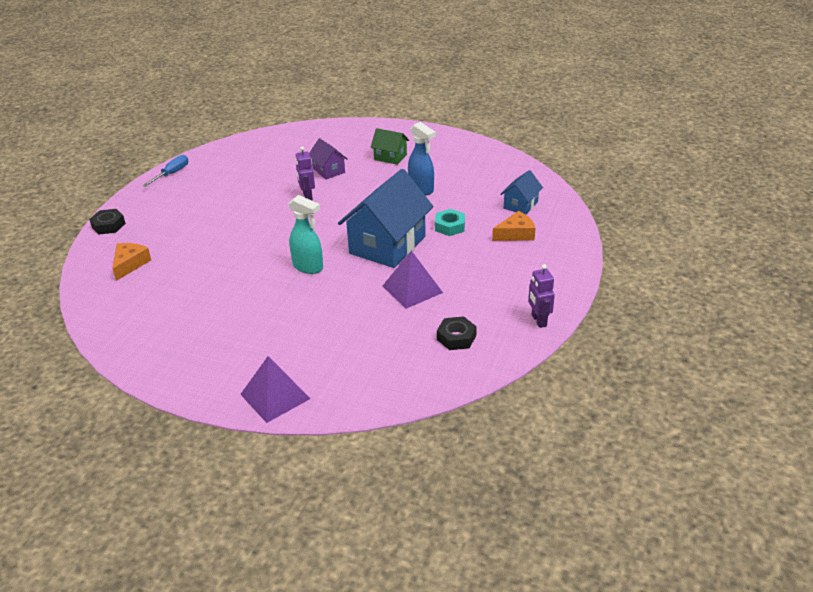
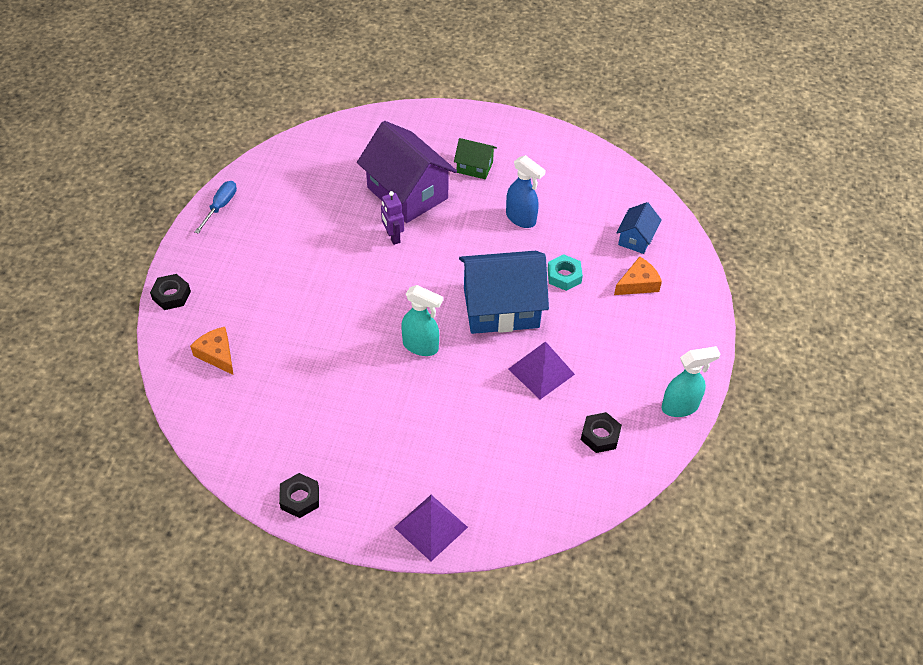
camera: 10 degrees left, 15 degrees up
(130, 264) = (217, 354): orange cheese -> orange cheese turned 45 degrees counterclockwise
(161, 367) = (300, 498): none -> black nut
(329, 170) = (407, 193): purple house -> purple house, size x2.04
(387, 245) = (501, 308): blue house -> blue house turned 60 degrees clockwise
(538, 320) = (680, 407): purple robot -> turquoise spray bottle

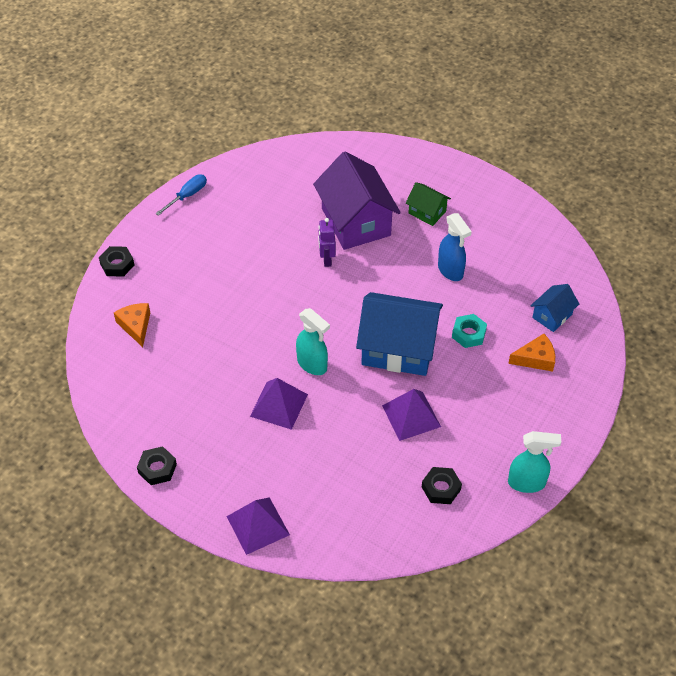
camera: 20 degrees right, 0 degrees up
(402, 396) = (279, 405): none -> purple pyramid

